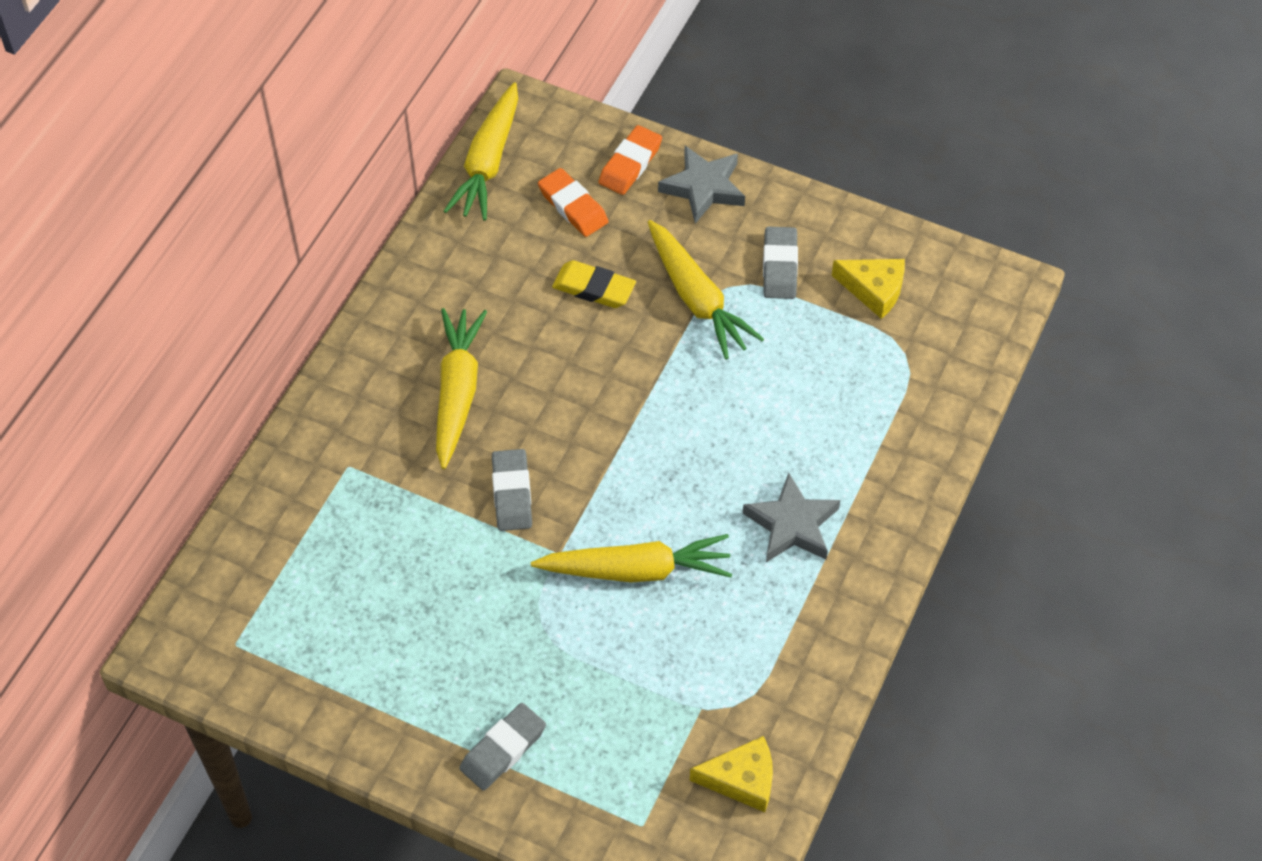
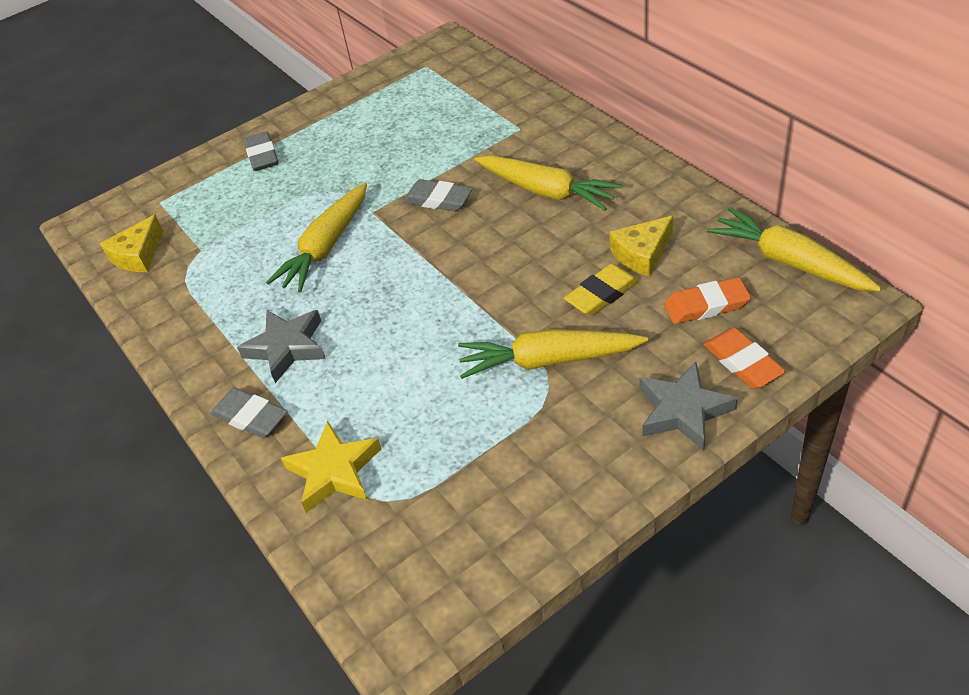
camera: 125 degrees right, 10 degrees down
(780, 266) = (549, 437): grey eraser -> grey eraser (250, 417)
(874, 290) = (473, 507): yellow cheese -> yellow cheese (642, 254)
(901, 404) = (334, 471): none -> yellow star

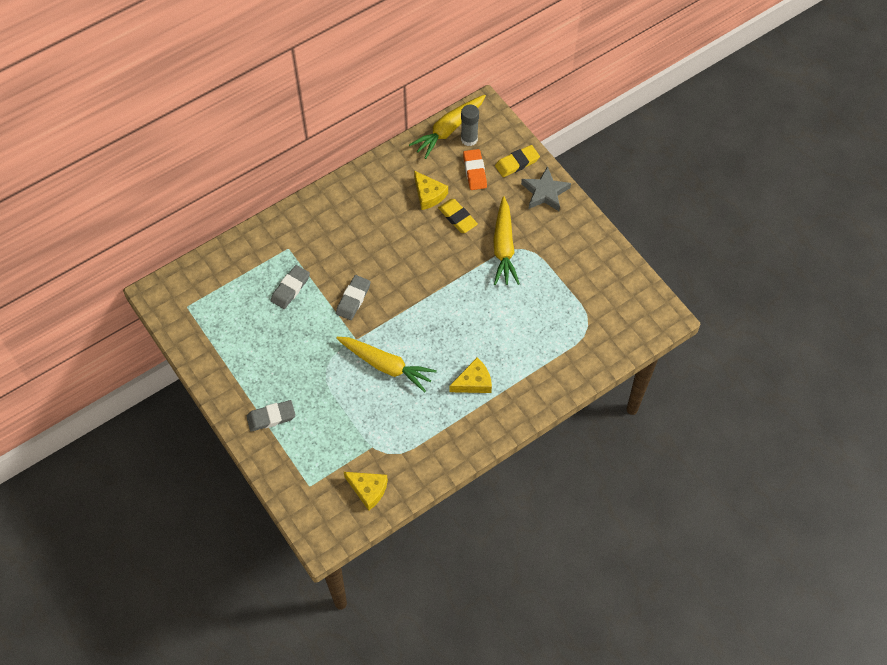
camera: 95 degrees left, 15 degrees up
(250, 417) = (525, 397): grey eraser -> grey eraser (290, 288)
(287, 347) = (473, 382): grey star -> yellow cheese
(334, 471) = (568, 350): yellow star -> none
(546, 191) = (360, 237): yellow carrot -> none
(742, 362) = (517, 163): orange eraser -> yellow eraser
(777, 290) = (469, 139): none -> grey glue stick

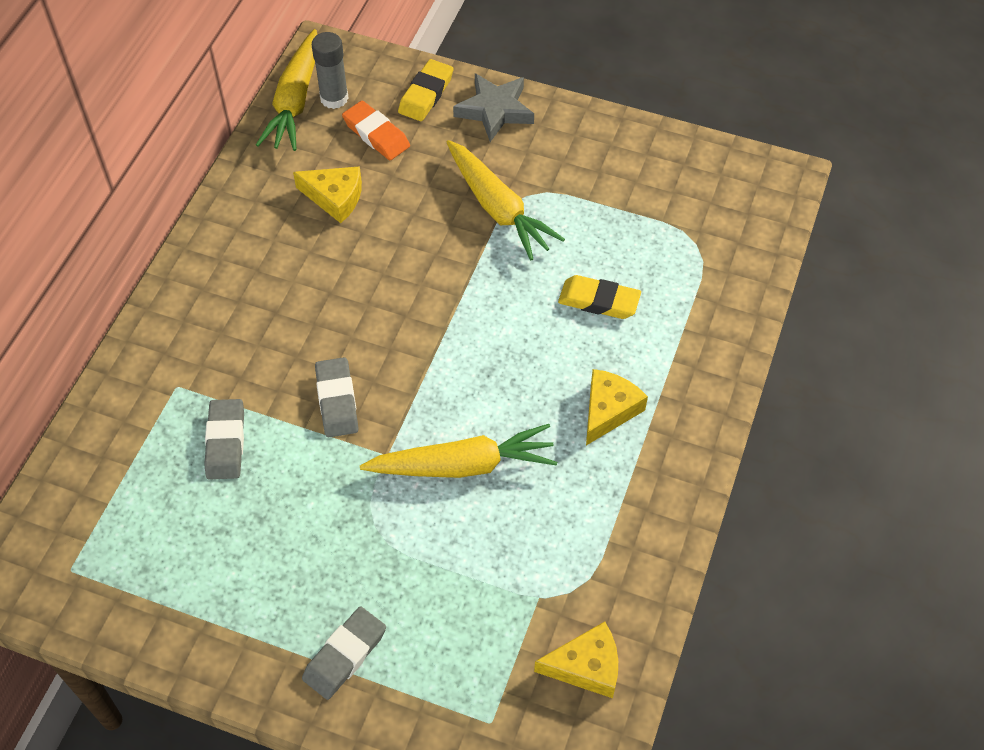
camera: 35 degrees left, 5 degrees down
(457, 218) = (401, 205): yellow eraser -> yellow eraser (599, 301)

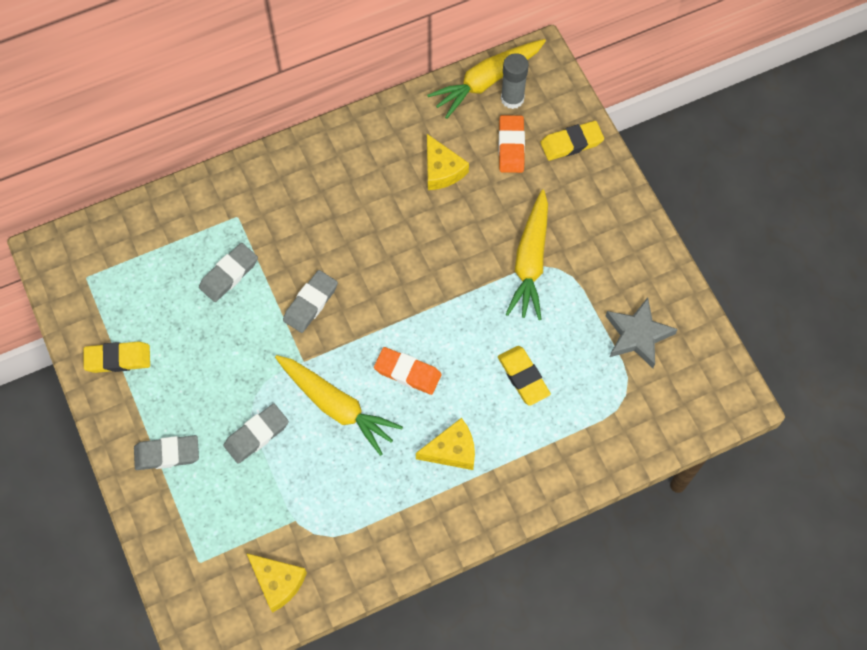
camera: 45 degrees right, 10 degrees up
(192, 615) = (118, 359): none -> yellow eraser
(415, 557) = (256, 435): none -> grey eraser
(495, 110) = (602, 191): grey star -> grey star (638, 335)
(495, 382) = (407, 372): none -> orange eraser

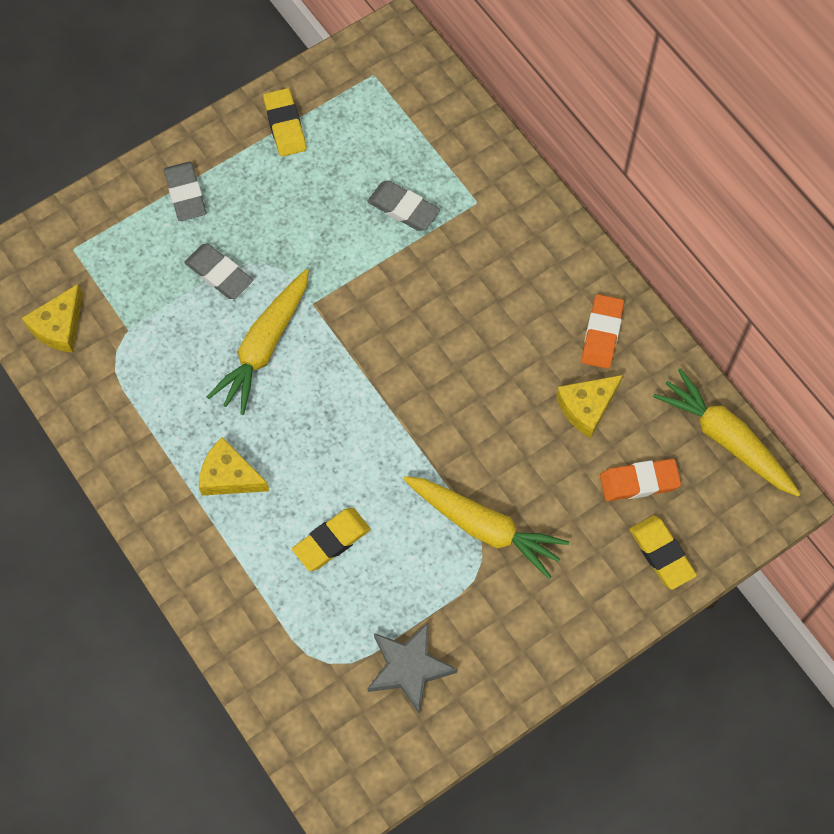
camera: 80 degrees right, 0 degrees up
(310, 303) = (384, 297): grey eraser -> none
(407, 372) = (316, 413): orange eraser -> orange eraser (602, 334)
(452, 450) = (229, 476): yellow cheese -> yellow cheese turned 135 degrees clockwise
(512, 98) = (708, 473): grey glue stick -> none
(530, 261) = (484, 527): yellow carrot -> yellow carrot turned 150 degrees counterclockwise

